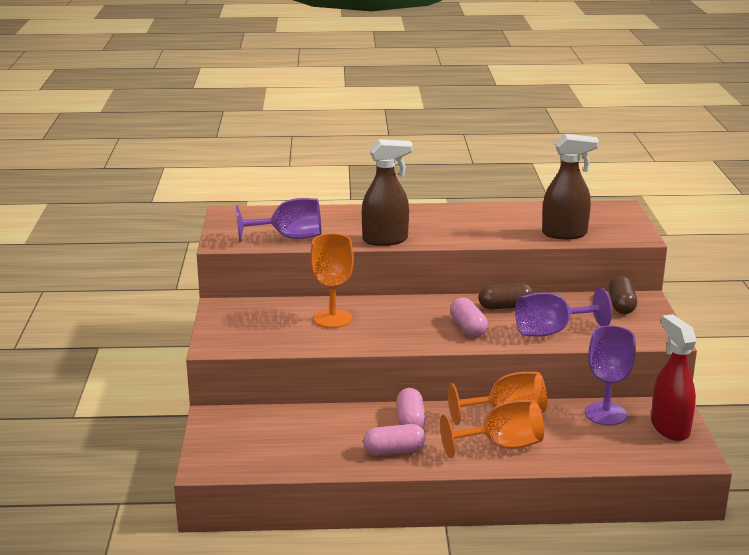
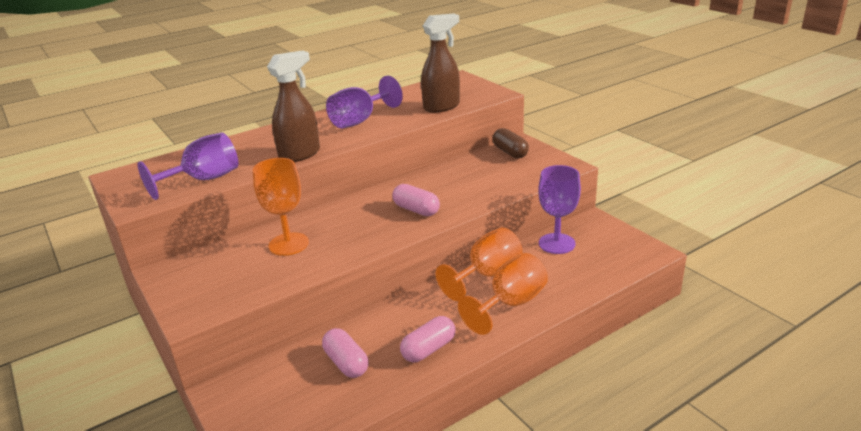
camera: 30 degrees left, 5 degrees up
(410, 421) = (415, 314): pink capsule -> pink capsule (346, 363)
(505, 307) = (427, 182): brown capsule -> none
(551, 331) = (484, 190): purple goblet -> purple goblet (360, 120)
(669, 428) = (610, 236): red spray bottle -> none

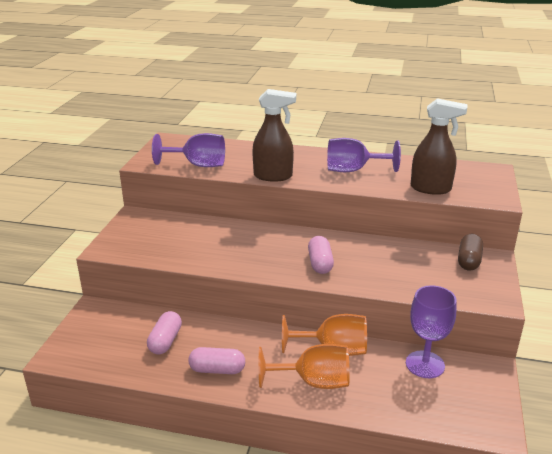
camera: 45 degrees right, 0 degrees up
(288, 244) = (212, 238): orange goblet -> none

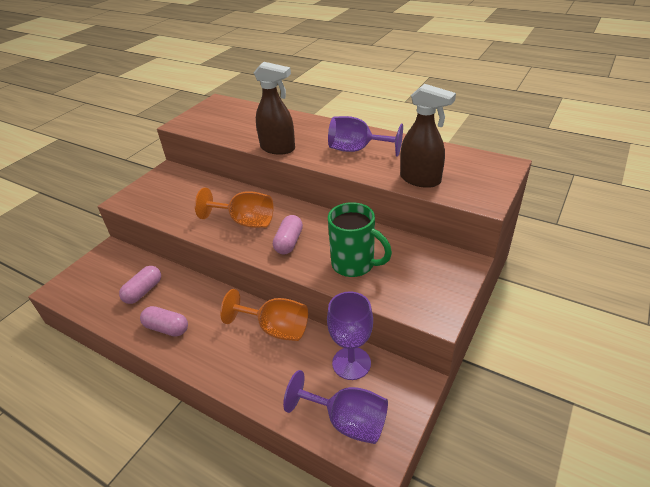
camera: 20 degrees right, 10 degrees up
(198, 165) = (222, 130): purple goblet -> purple goblet (347, 421)
(313, 382) = (238, 359): orange goblet -> orange goblet (245, 222)
(397, 273) = (354, 264): none -> green mug
(469, 261) = (437, 262): brown capsule -> none

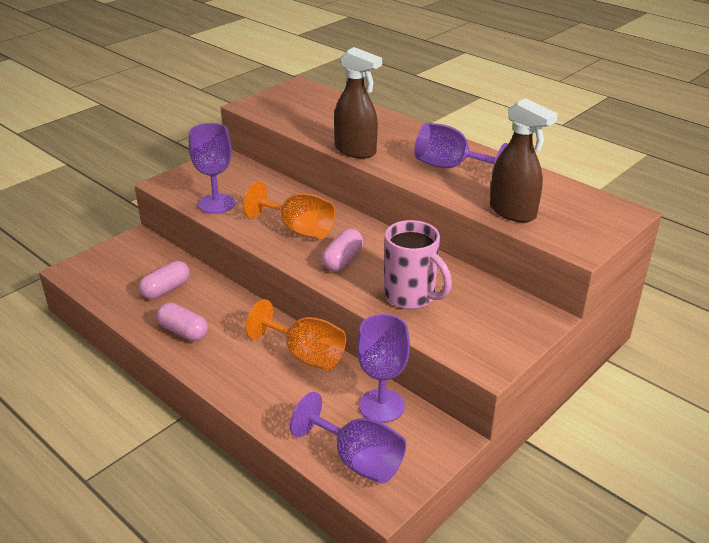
camera: 10 degrees right, 5 degrees down
(171, 211) = (216, 204): none -> purple goblet
(354, 264) = (411, 296): green mug -> pink mug

